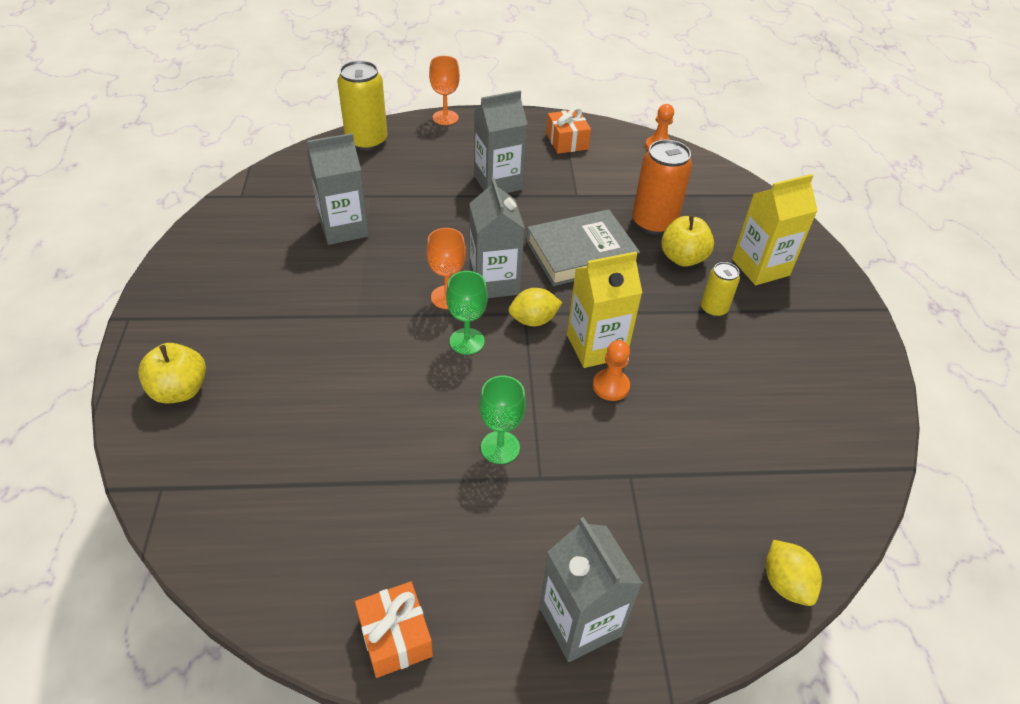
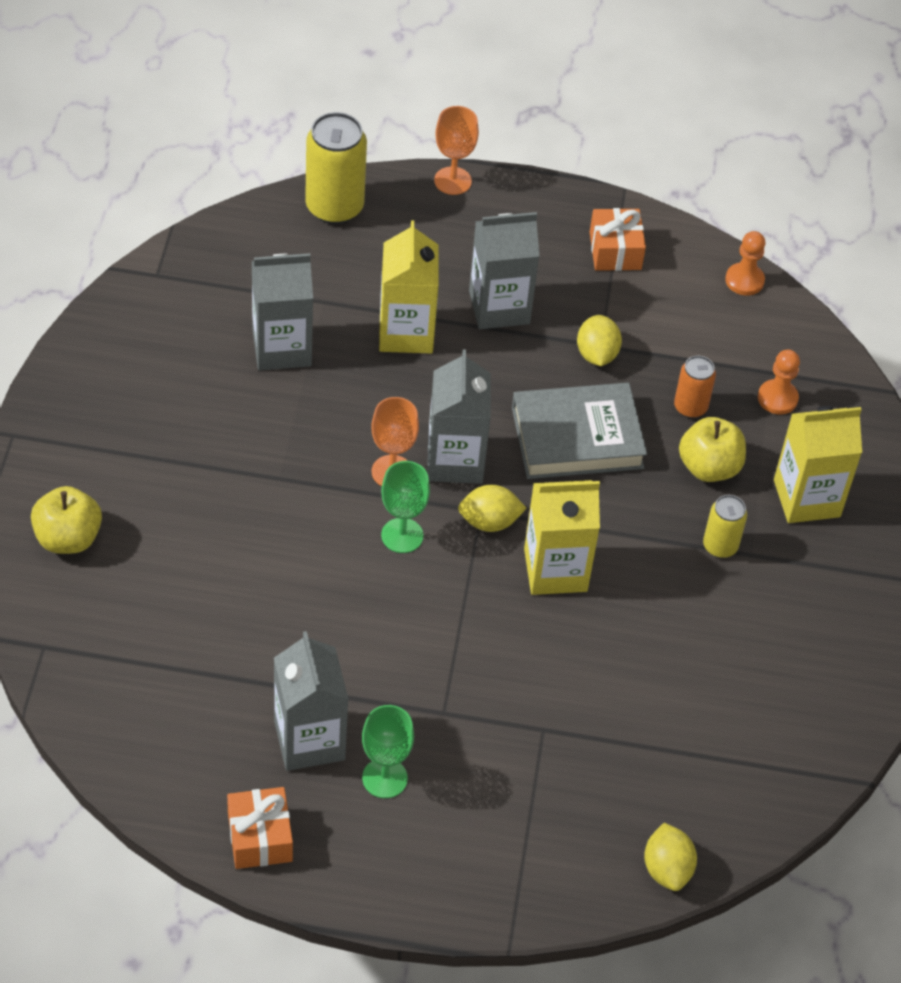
camera: 10 degrees right, 5 degrees up
(435, 206) = (406, 332): none -> yellow carton
(500, 447) = (409, 671): green goblet -> green goblet (384, 778)
(576, 201) = (596, 354): none -> yellow lemon
(580, 621) = (443, 860): grey carton -> grey carton (309, 740)
(611, 386) = (556, 623): orange pawn -> orange pawn (777, 398)
(653, 223) = (690, 407): orange can -> orange can, size x0.56

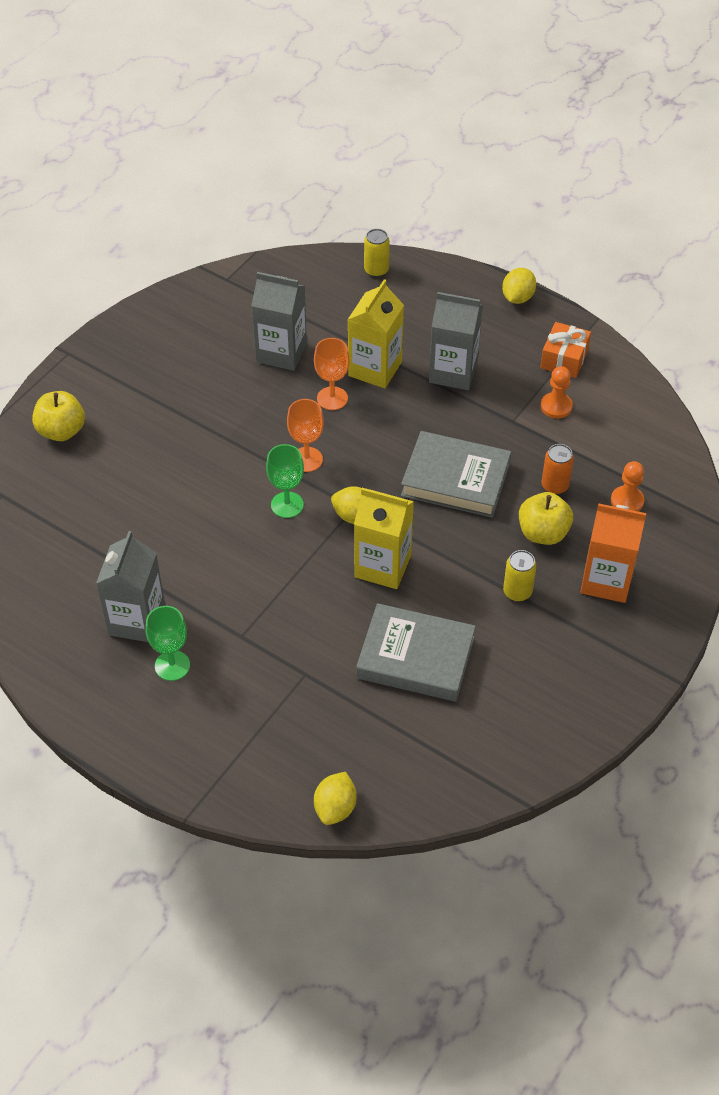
camera: 30 degrees right, 0 degrees up
(260, 837) = (63, 673): orange gift -> none
(334, 207) = (376, 270): yellow can -> yellow can, size x0.56
(452, 181) = (472, 276): orange goblet -> orange goblet (332, 398)
(455, 461) = (356, 466): grey carton -> none
(596, 354) = (505, 426): yellow lemon -> yellow lemon (517, 297)
(654, 663) = (415, 657): none -> grey book
(744, 280) = (652, 409): orange pawn -> orange pawn (556, 406)
(806, 498) = (606, 580): yellow carton -> orange carton

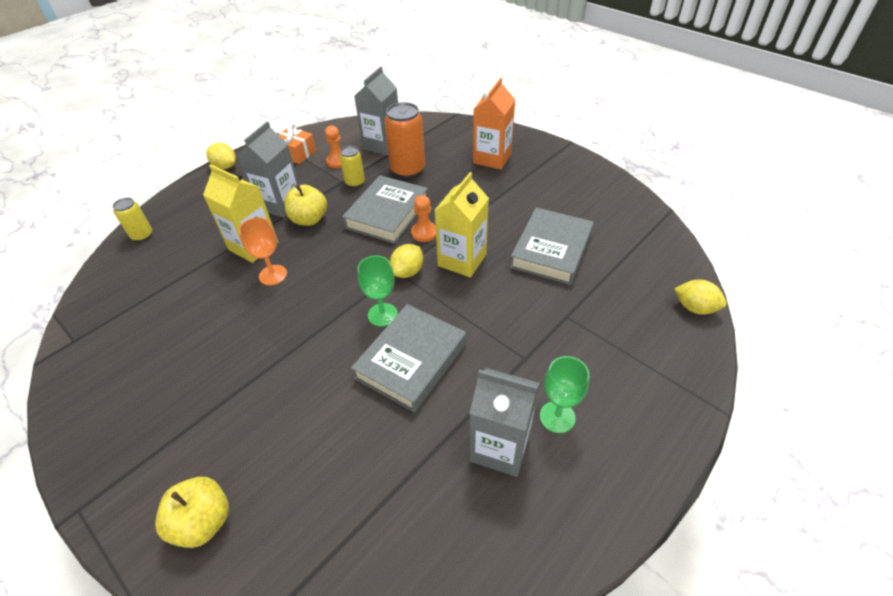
camera: 80 degrees left, 5 degrees down
(228, 539) = (411, 361): none -> grey book
(281, 352) = (199, 305): grey carton -> grey carton (382, 145)
(306, 459) = (335, 297): orange goblet -> none
(517, 592) = (496, 195): yellow can -> yellow can (355, 182)
(543, 533) = (447, 179): yellow apple -> yellow apple (309, 219)
(555, 486) = (408, 170): orange can -> orange can, size x1.79
(627, 501) = (429, 143): orange pawn -> orange pawn (424, 233)

